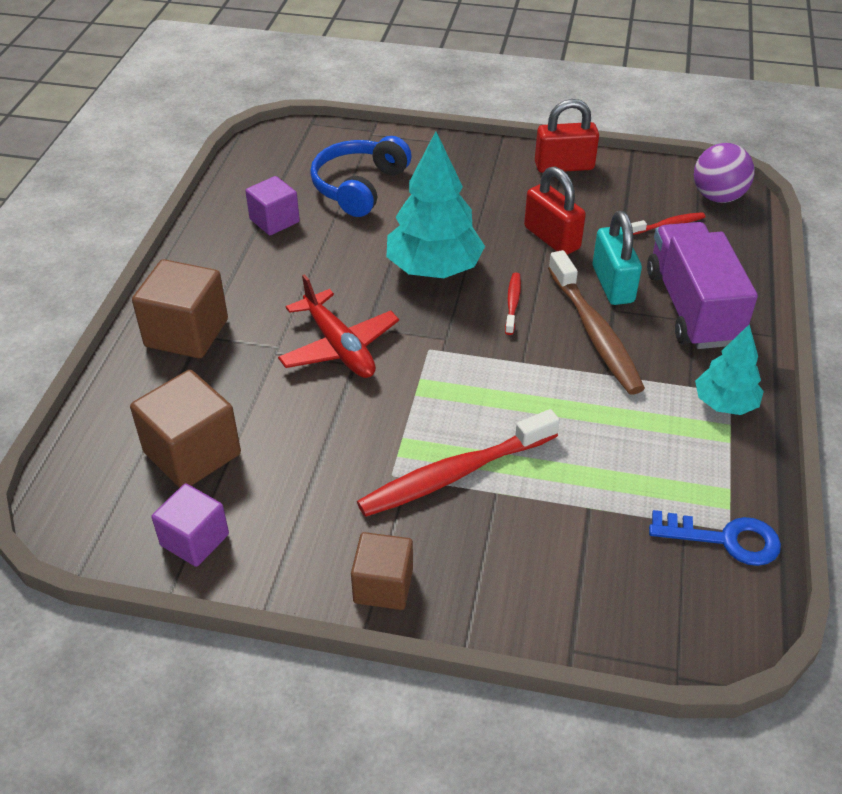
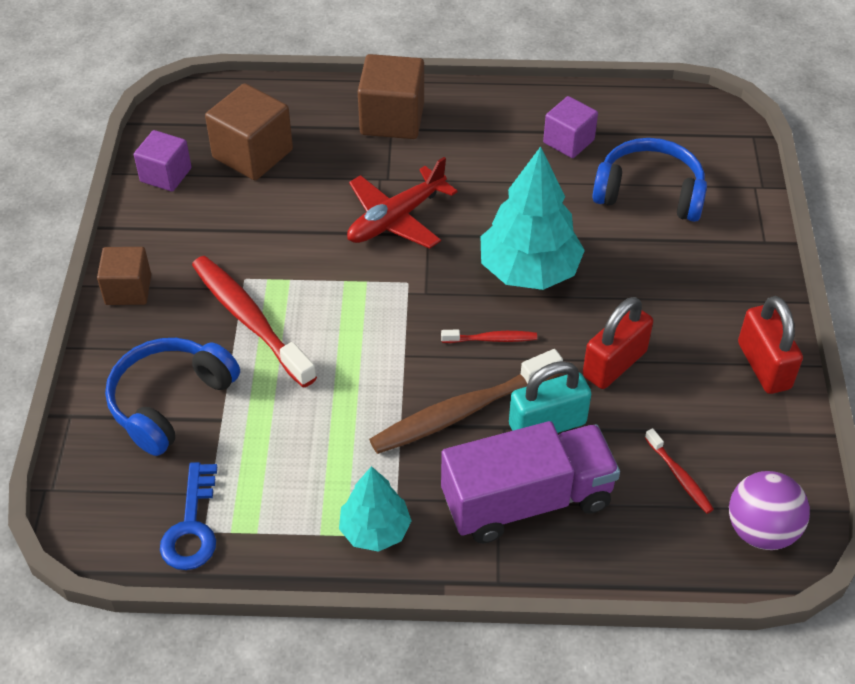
camera: 80 degrees right, 5 degrees up
(561, 551) = (170, 401): none -> blue headphones

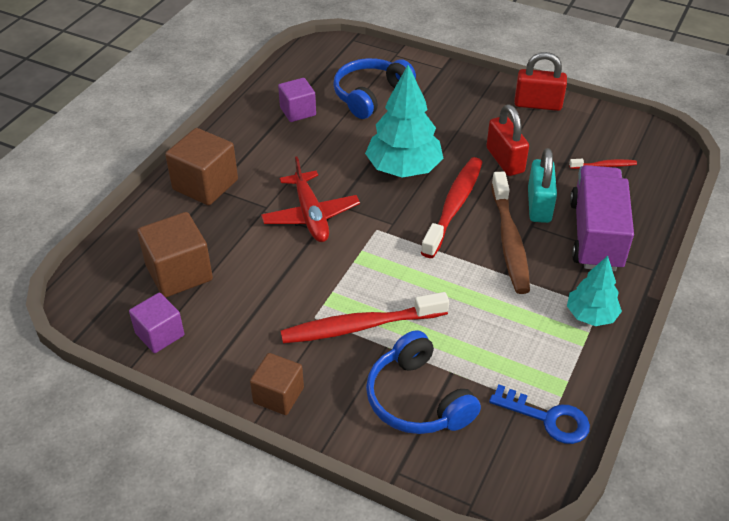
camera: 65 degrees left, 5 degrees down
(491, 339) = (454, 206): red toothbrush -> red toothbrush, size x2.10
(761, 530) = (655, 149): purple ball -> none

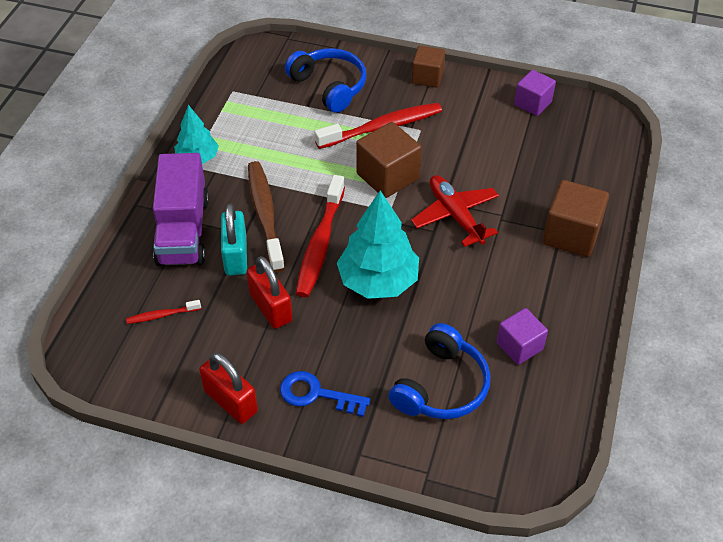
camera: 170 degrees right, 5 degrees up
(179, 273) = (545, 149): brown cube -> brown cube (388, 176)
(537, 104) = (231, 401): red padlock -> red padlock turned 45 degrees clockwise
(547, 418) = (237, 86): blue key -> blue key (316, 394)

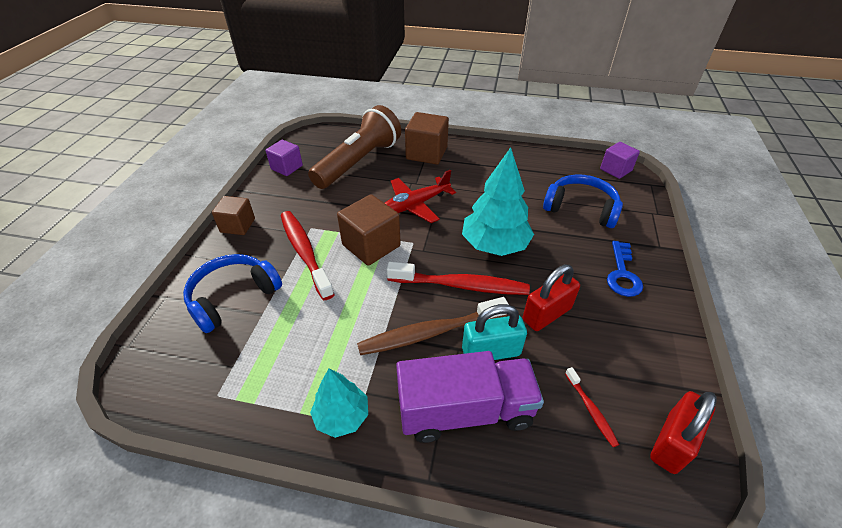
camera: 95 degrees left, 5 degrees down
(231, 401) = (660, 331): red padlock -> red padlock (672, 442)
(519, 346) = (531, 175): purple cube -> purple cube (615, 170)
(546, 166) = (359, 162): none -> brown flashlight

